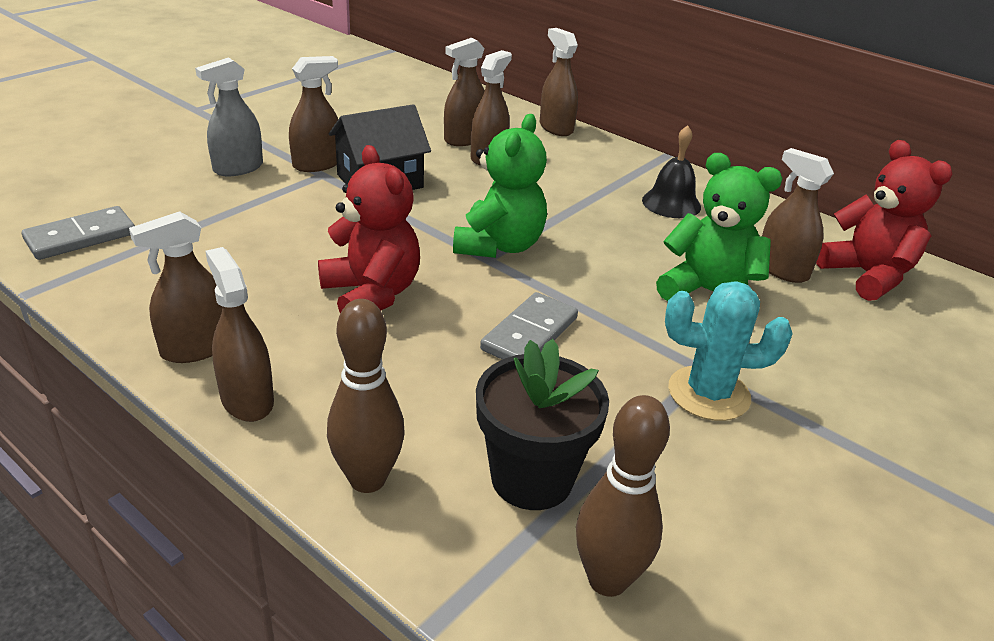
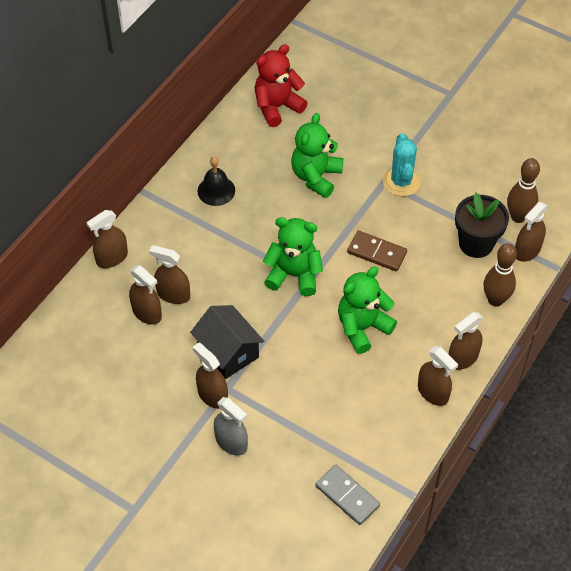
camera: 95 degrees left, 20 degrees up
(371, 294) = (362, 327): red teddy bear -> green teddy bear
(529, 334) = (376, 253): grey domino -> brown domino
(782, 270) = (282, 143): brown spray bottle -> brown spray bottle (527, 250)

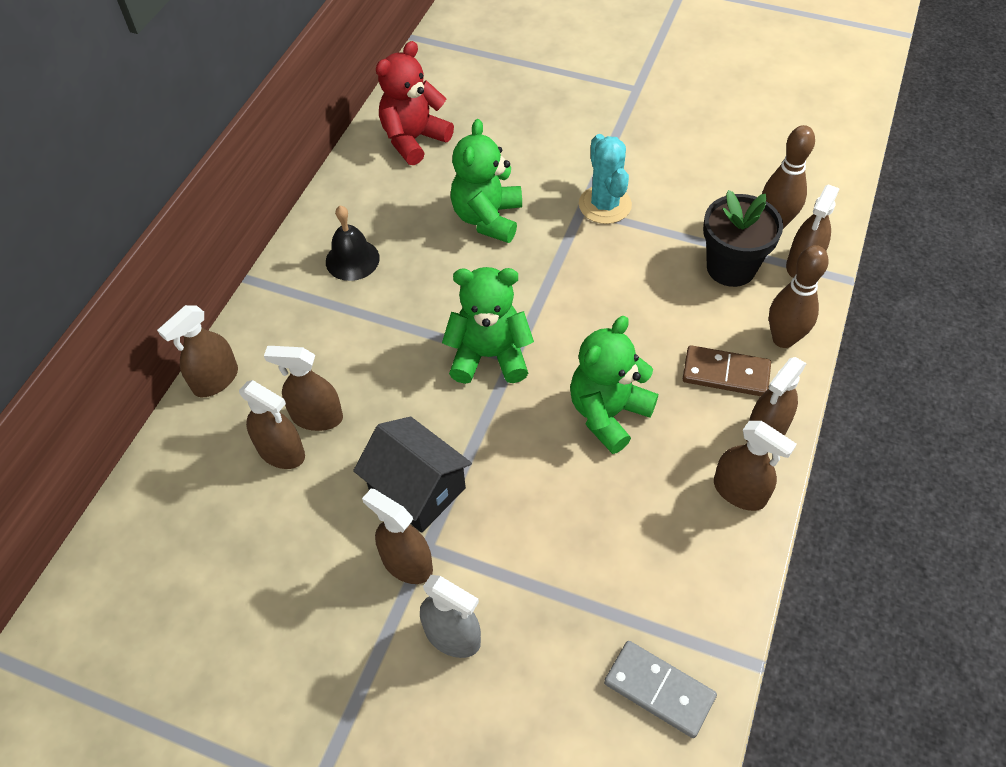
camera: 10 degrees left, 0 degrees up
(376, 253) = (598, 304): brown domino -> brown domino (725, 374)

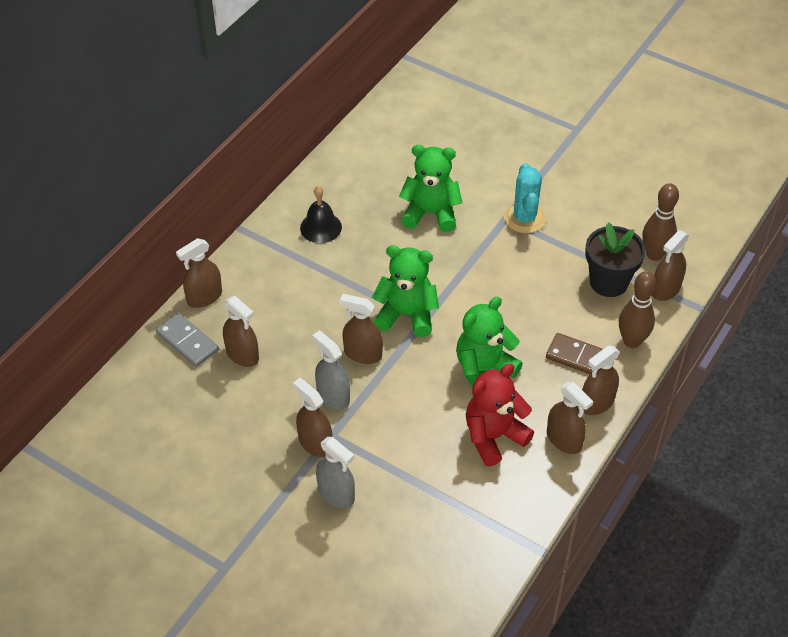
camera: 10 degrees right, 5 degrees down
(317, 417) = (272, 335): brown spray bottle -> brown spray bottle (362, 354)
(414, 140) = (388, 142): red teddy bear -> red teddy bear (493, 436)
(417, 489) = (333, 396): black house -> grey spray bottle
(487, 218) = (430, 213): green teddy bear -> green teddy bear turned 75 degrees clockwise
(659, 690) = (468, 553): grey domino -> grey domino (187, 342)

